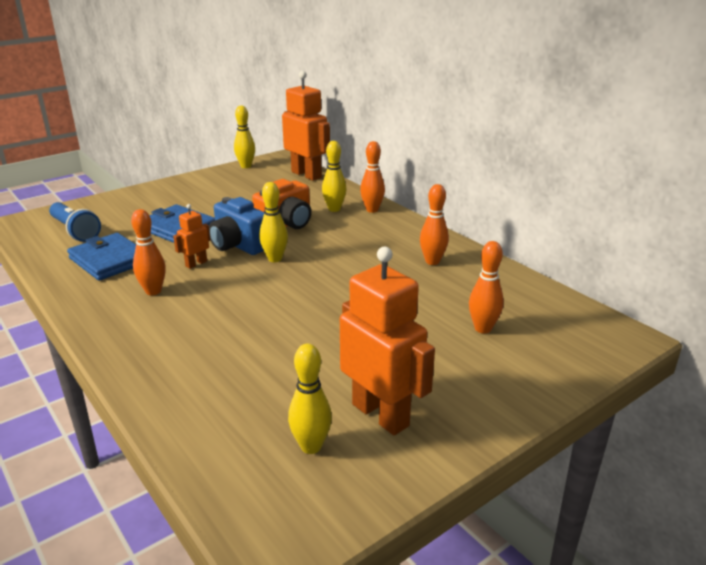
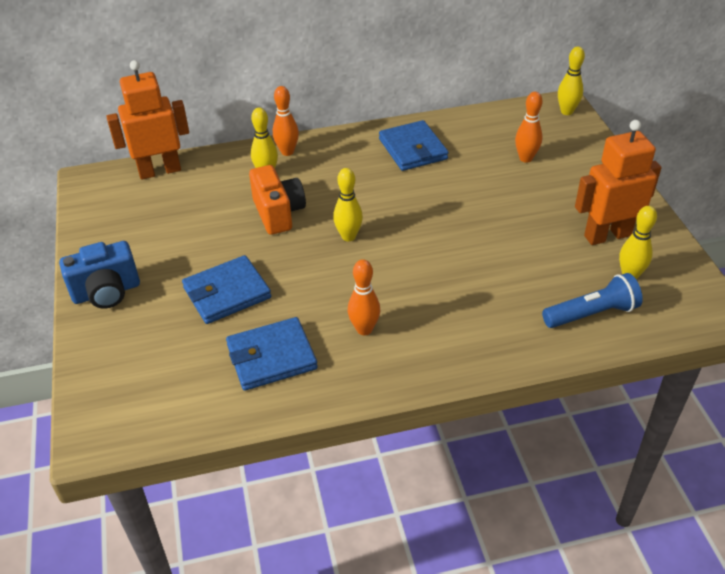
camera: 65 degrees left, 15 degrees up
(75, 231) = (167, 382): blue flashlight -> blue flashlight (591, 314)
(196, 264) = (324, 291): orange robot -> none
(238, 245) = (303, 255): blue camera -> blue camera (106, 292)
(246, 166) = (88, 210): yellow bowling pin -> yellow bowling pin (566, 111)
(432, 261) = (413, 149): orange bowling pin -> blue wallet

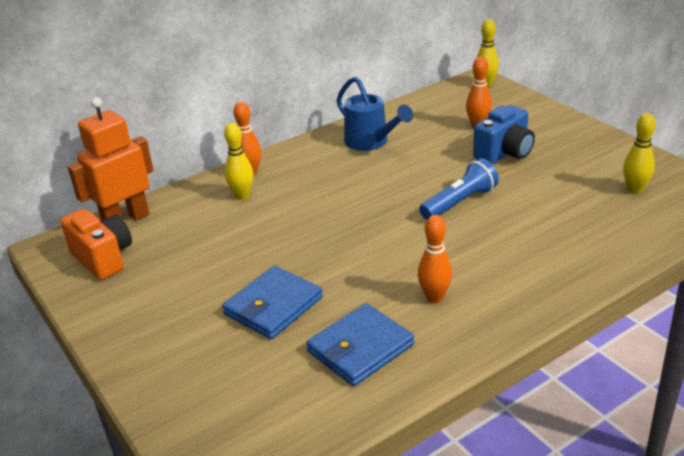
camera: 20 degrees left, 10 degrees down
(106, 292) = (140, 342): blue camera -> blue camera (504, 153)
(278, 213) = (278, 225): orange camera -> orange camera (103, 258)
(348, 236) = (362, 226): yellow bowling pin -> none
(413, 149) = (371, 142): blue wallet -> blue watering can
(591, 314) = (627, 227): blue flashlight -> blue flashlight (459, 202)
(607, 235) = (592, 165): orange robot -> none

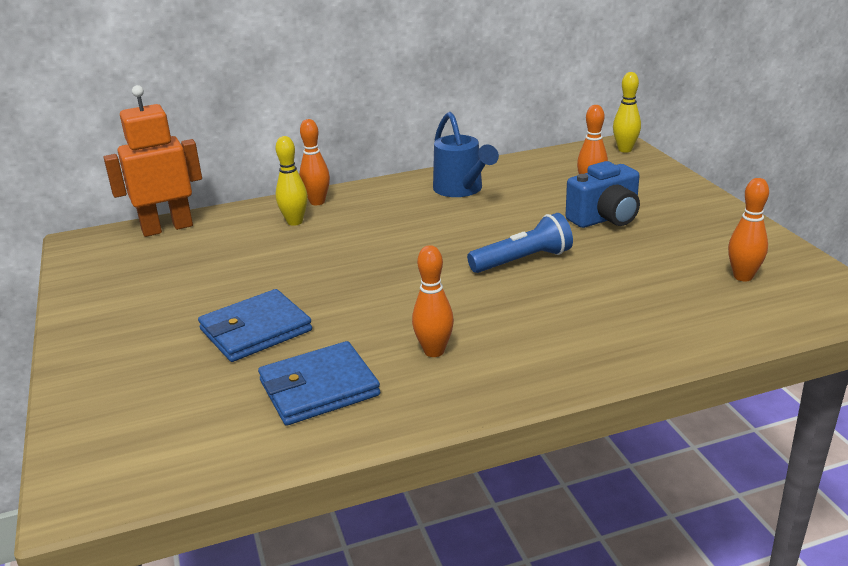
camera: 15 degrees right, 5 degrees down
(103, 258) = (122, 259): orange camera -> none
(634, 190) = (743, 277): yellow bowling pin -> orange bowling pin

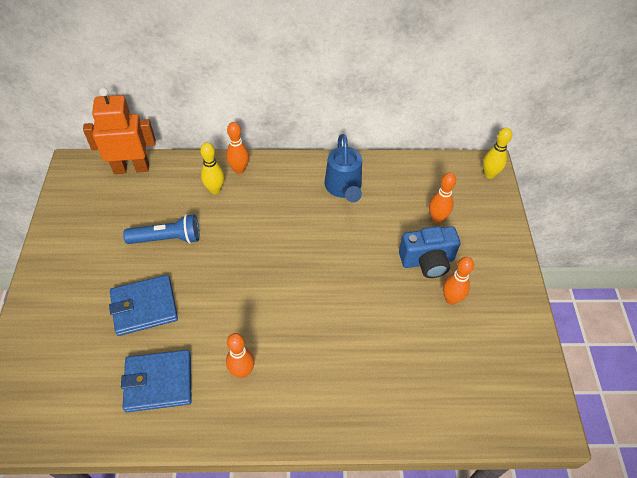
camera: 15 degrees right, 25 degrees up
(522, 260) = (345, 292): blue flashlight -> blue flashlight (167, 238)
(743, 277) = (486, 367): orange bowling pin -> orange bowling pin (451, 299)

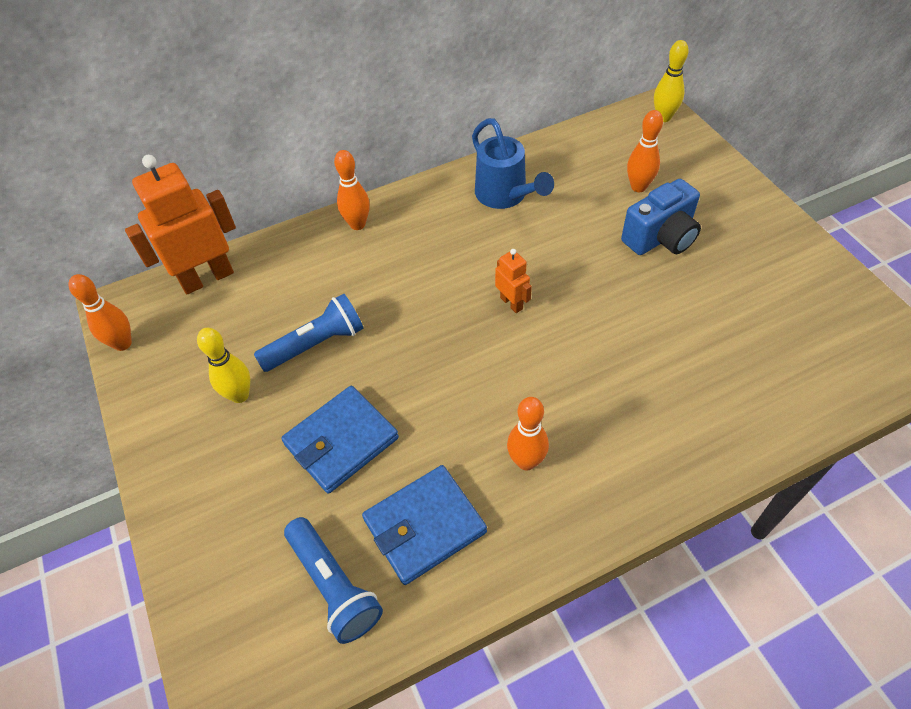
camera: 20 degrees left, 0 degrees up
(88, 392) = (334, 585): none -> blue flashlight
(215, 189) = (341, 260): yellow bowling pin -> yellow bowling pin (240, 395)
(300, 264) = (511, 303): none -> orange robot
(451, 299) = (716, 268): orange bowling pin -> orange bowling pin (123, 344)

